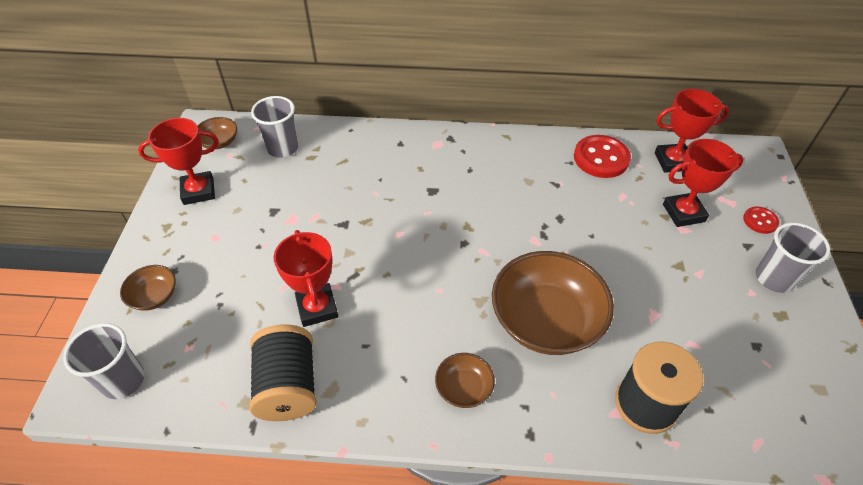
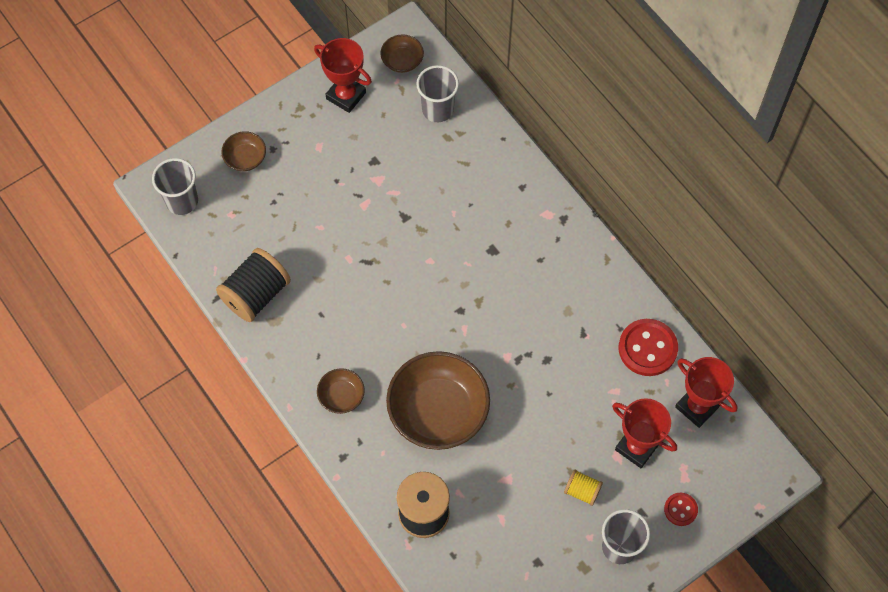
camera: 50 degrees right, 15 degrees up
(317, 308) = (322, 262): red trophy -> none
(702, 270) = (582, 491): none -> yellow spool

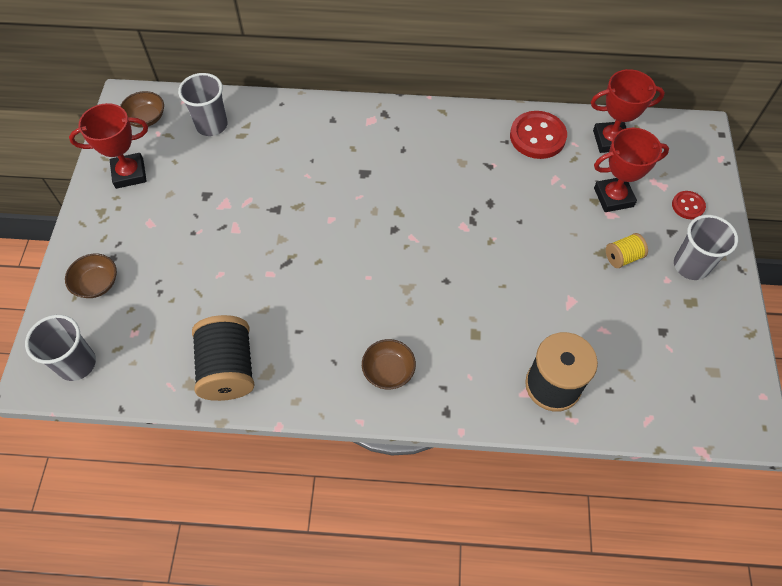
camera: 50 degrees left, 5 degrees down
(438, 411) = (468, 307): brown bowl -> none

